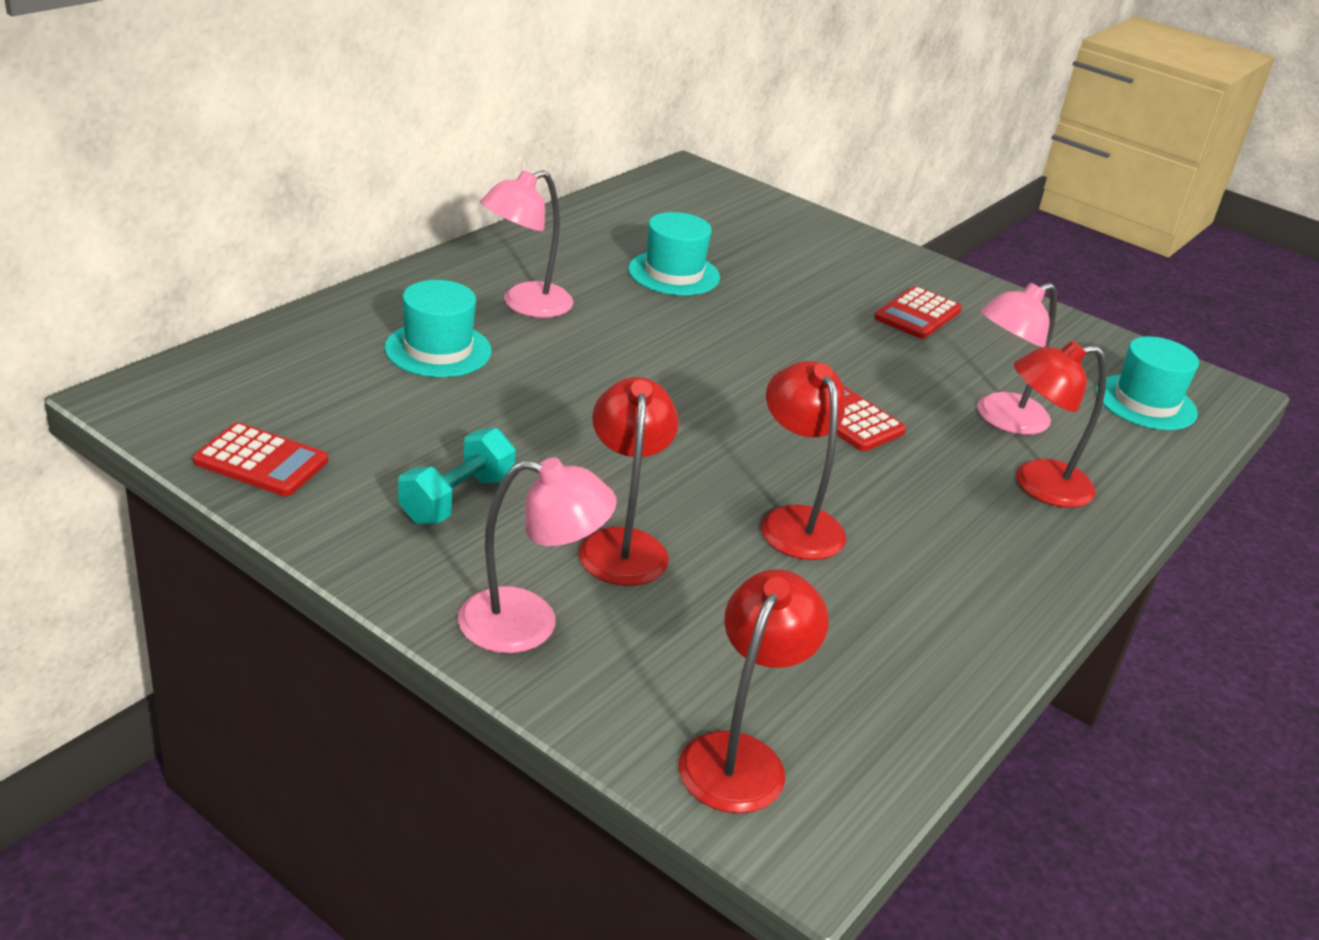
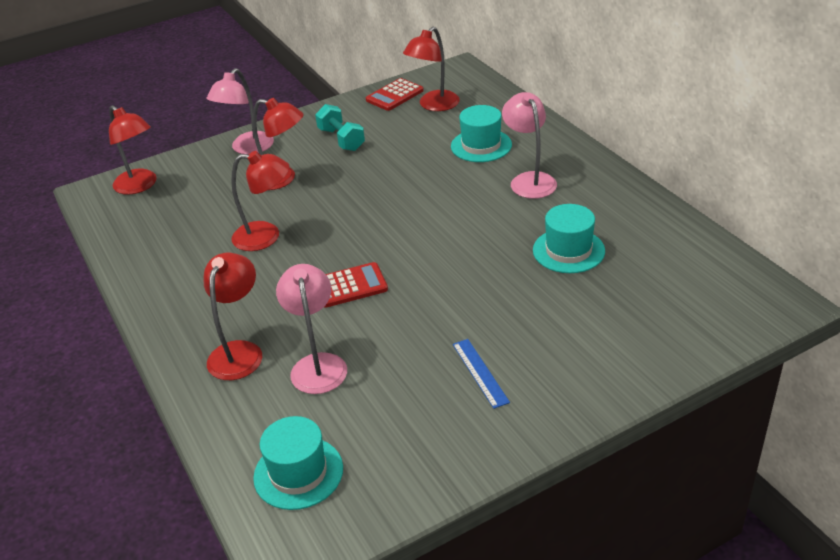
camera: 120 degrees right, 5 degrees up
(301, 409) = (434, 105): none -> red lamp
(917, 314) = (480, 372): red calculator -> blue ruler

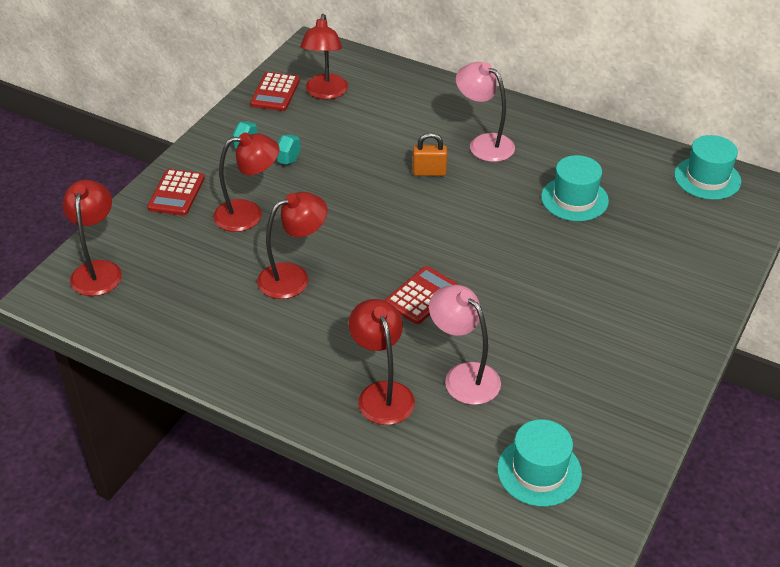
camera: 35 degrees left, 5 degrees up
(140, 186) = (98, 270): red lamp -> red lamp turned 105 degrees counterclockwise
(247, 148) = (176, 193): pink lamp -> red calculator
(457, 189) = (429, 172): none -> orange padlock
(480, 372) = (601, 329): blue ruler -> none
(481, 145) = (409, 122): turquoise hat -> turquoise hat (707, 178)

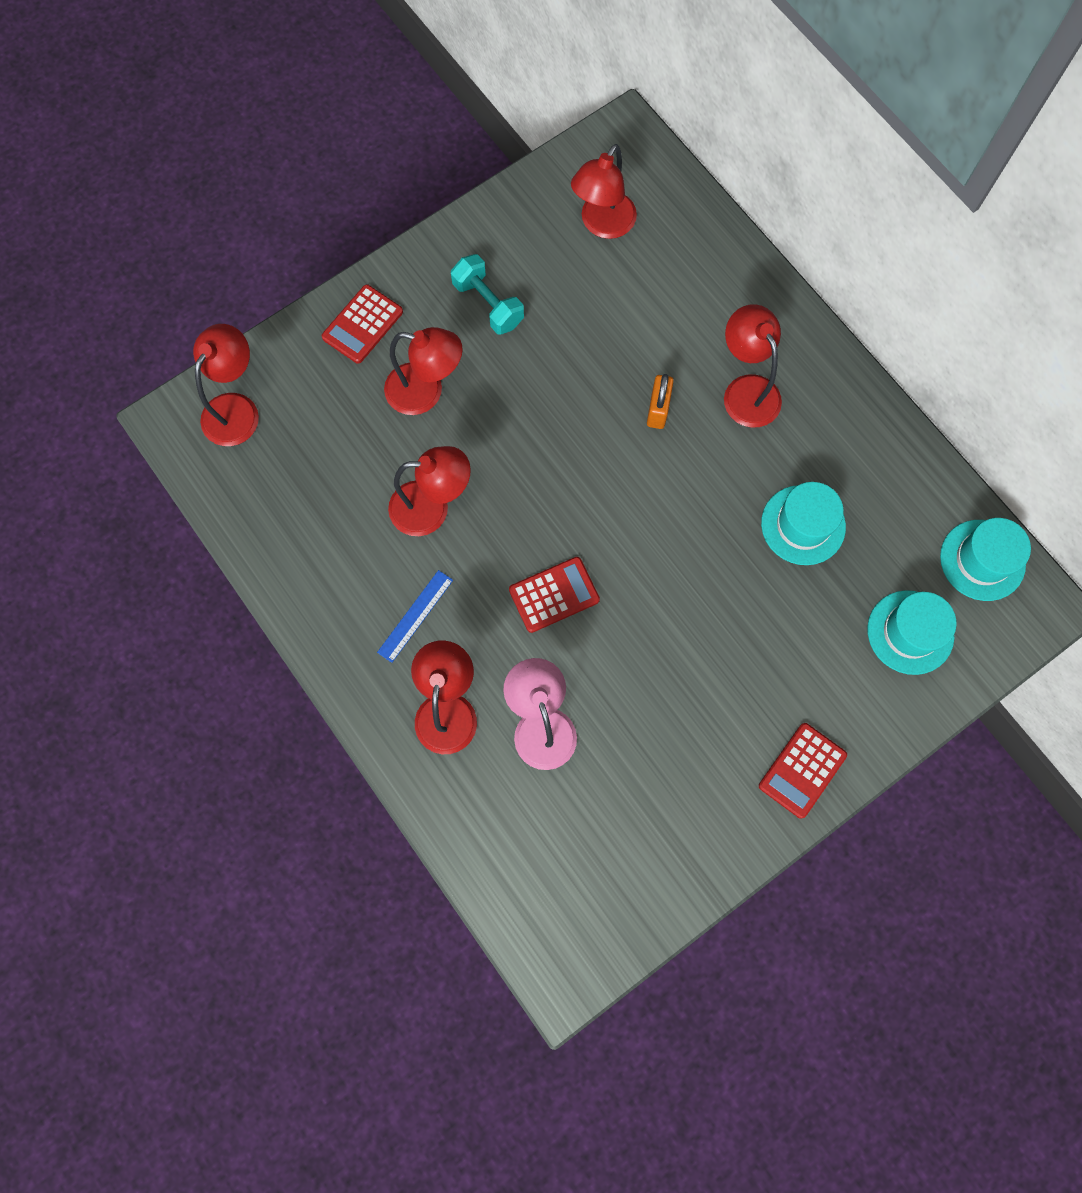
camera: 25 degrees right, 30 degrees up
(275, 92) = (544, 200): red calculator -> red calculator (802, 770)
(319, 345) = (415, 616): none -> blue ruler
(429, 172) = (658, 410): orange padlock -> orange padlock turned 75 degrees clockwise
(484, 144) = (746, 390): pink lamp -> red lamp
(539, 471) = (552, 879): turquoise hat -> turquoise hat (910, 632)

